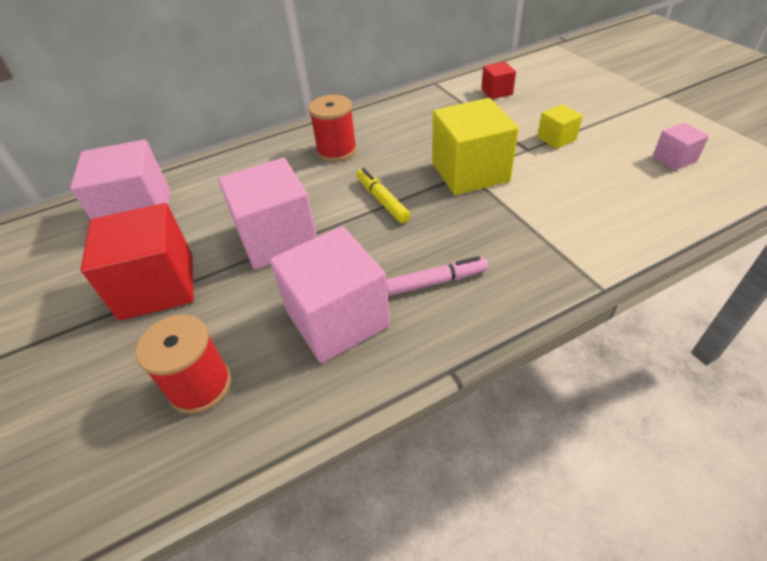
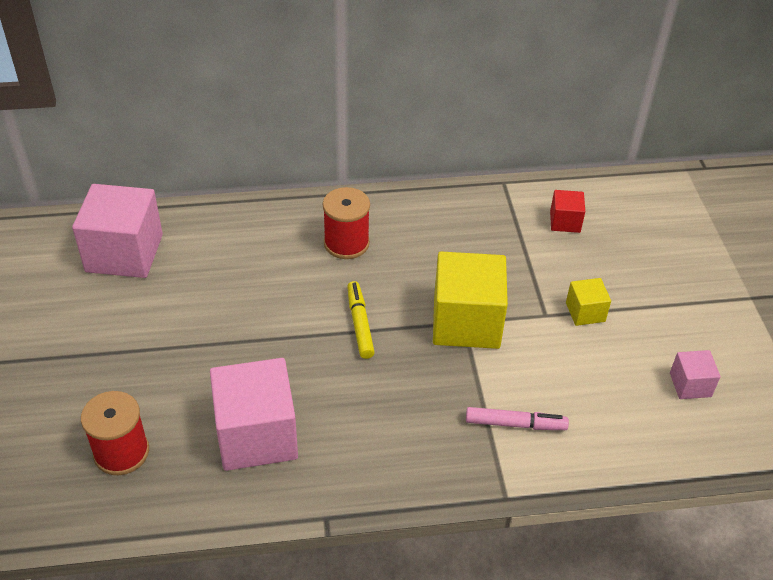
camera: 15 degrees right, 0 degrees up
(157, 286) = (117, 343): red cube -> none
(277, 238) = (241, 331): pink cube -> none
(436, 282) = (361, 432): pink marker -> pink marker (515, 424)

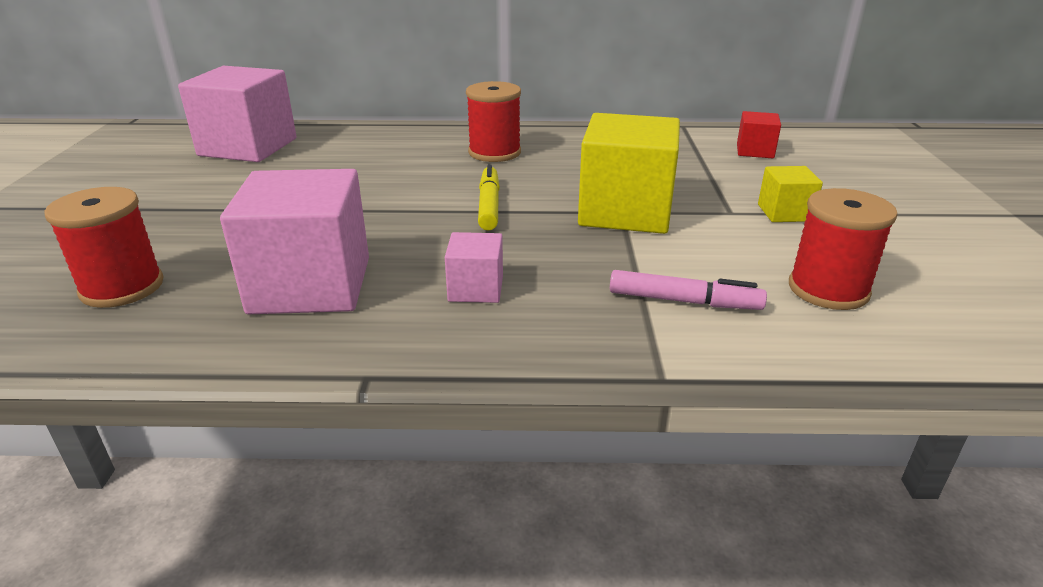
camera: 10 degrees right, 15 degrees down
(610, 401) = (828, 289): none -> red spool
(690, 385) = (950, 282): pink cube -> pink cube (476, 289)

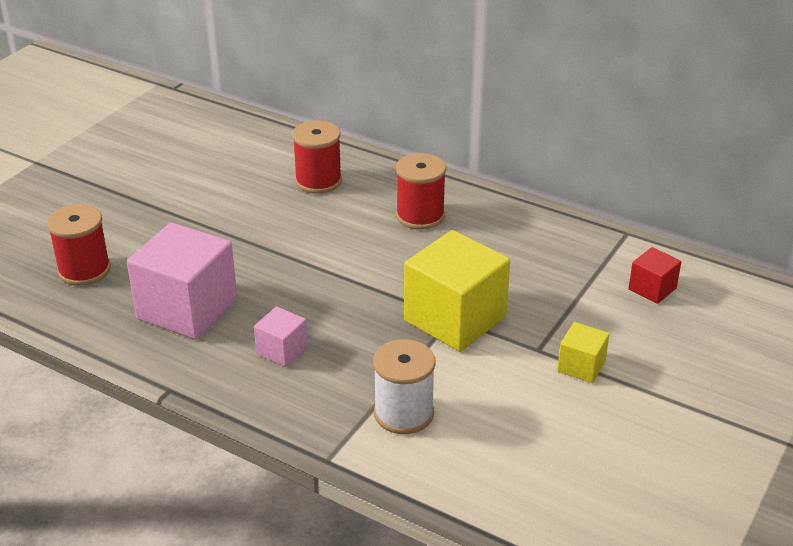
camera: 30 degrees right, 5 degrees up
(248, 147) = (239, 148): pink cube -> none
(489, 205) = (360, 276): yellow marker -> none
(684, 301) = (404, 413): pink marker -> white spool
(828, 289) = (516, 445): red spool -> red spool (318, 181)

